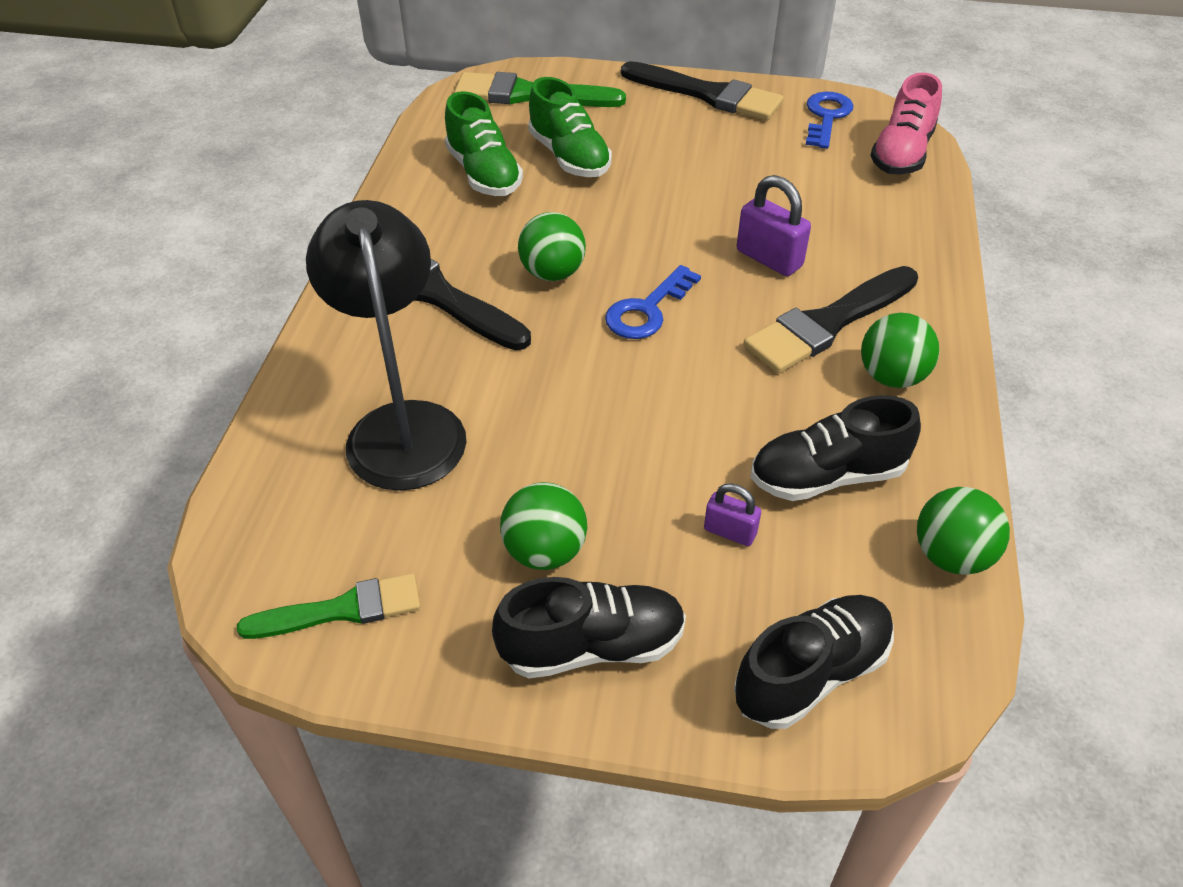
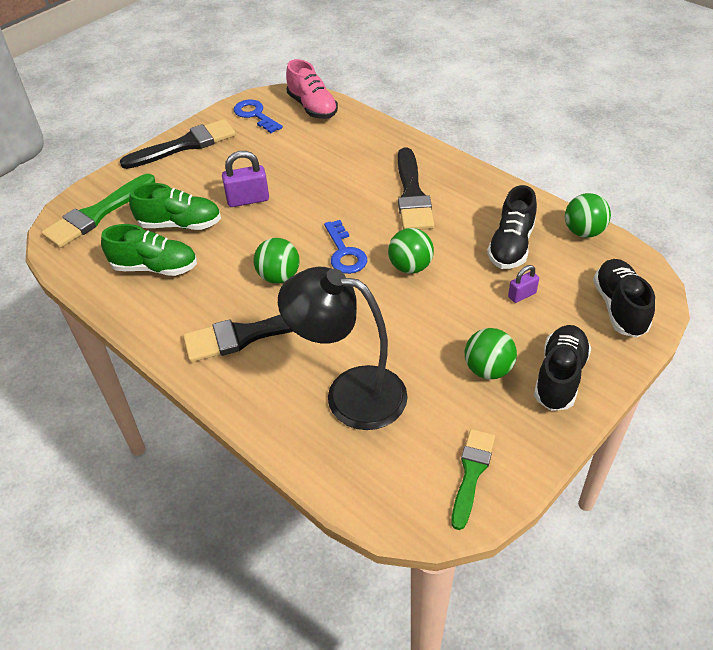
camera: 55 degrees left, 0 degrees up
(769, 258) = (346, 190): purple padlock -> purple padlock (248, 199)
(891, 377) = (465, 193): green ball -> green ball (410, 267)

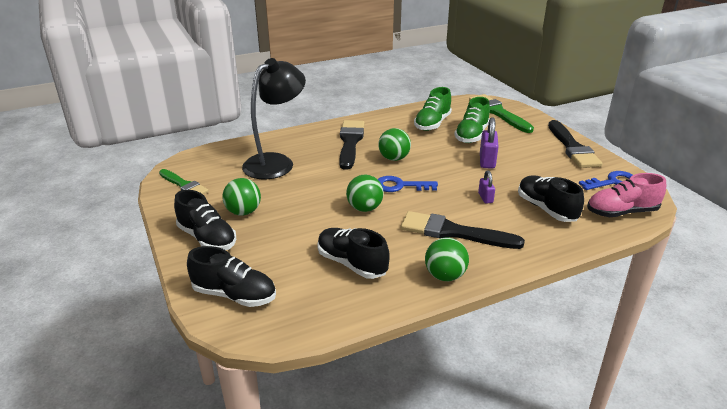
camera: 110 degrees right, 15 degrees down
(332, 147) = (546, 209): none -> black shoe
(522, 295) = (293, 249): purple padlock -> purple padlock (485, 198)
(583, 232) = (338, 315): green ball -> green ball (445, 276)

